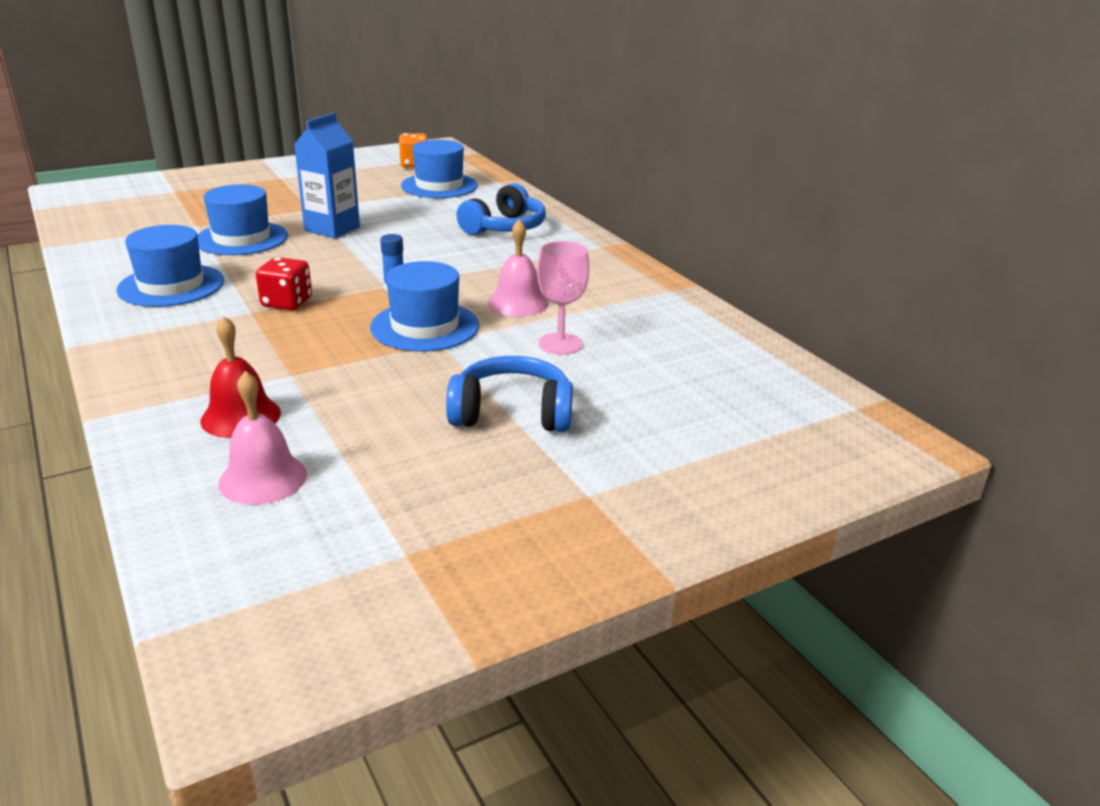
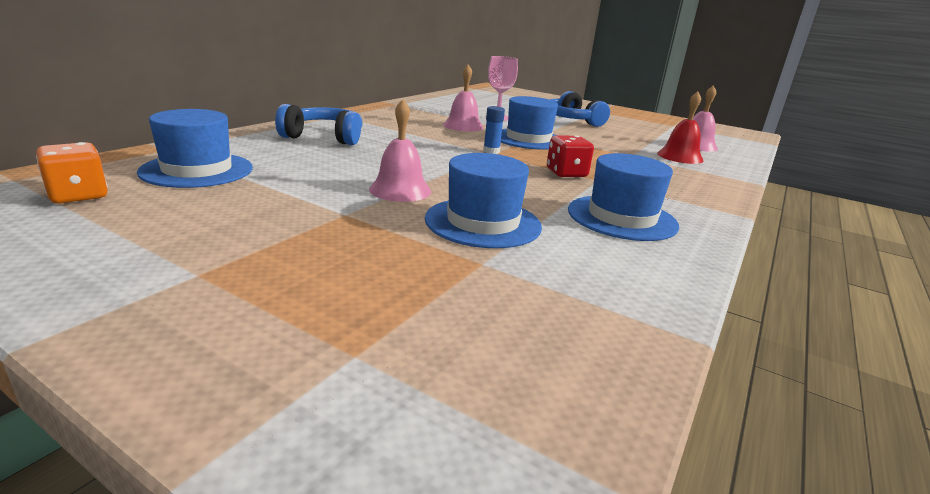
camera: 120 degrees left, 5 degrees down
(332, 229) = (400, 190): blue carton -> pink bell

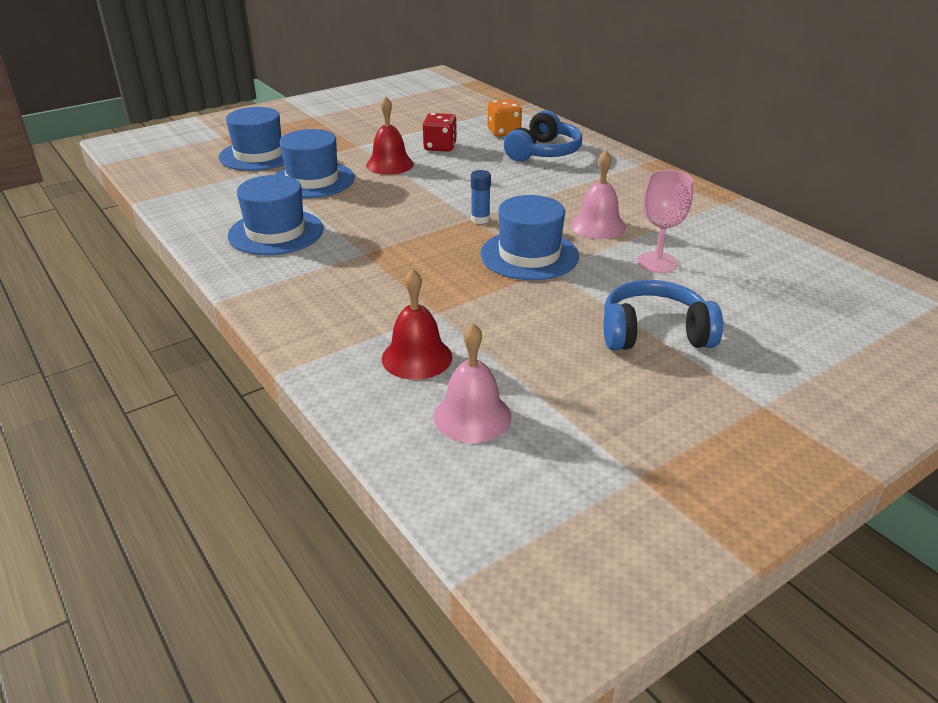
camera: 115 degrees right, 10 degrees up
(78, 195) = (426, 95): orange dice -> orange dice (504, 132)
(197, 170) = (461, 115): blue hat -> blue hat (259, 155)
(400, 190) = (389, 164): pink bell -> red bell
(566, 173) = (392, 241): red dice -> red dice (440, 147)

